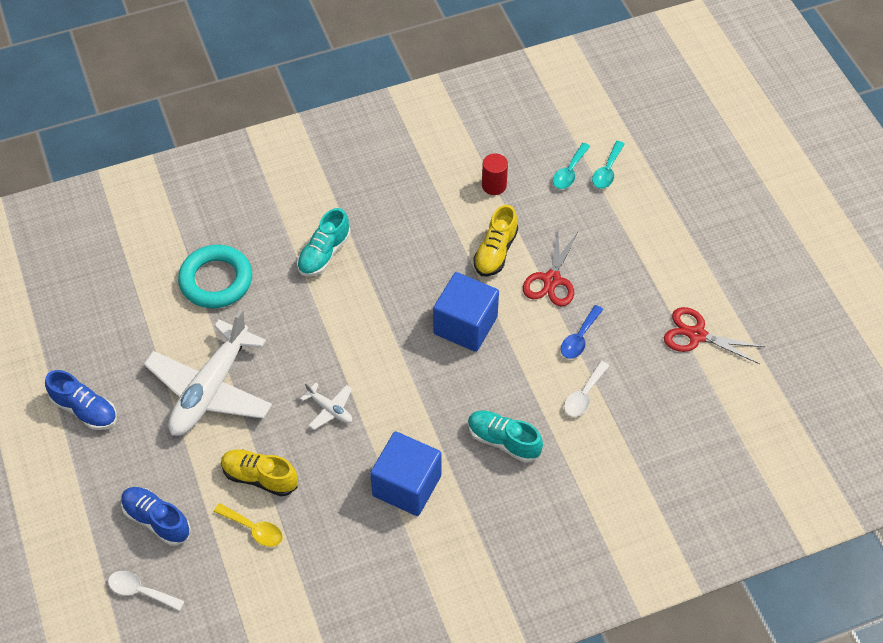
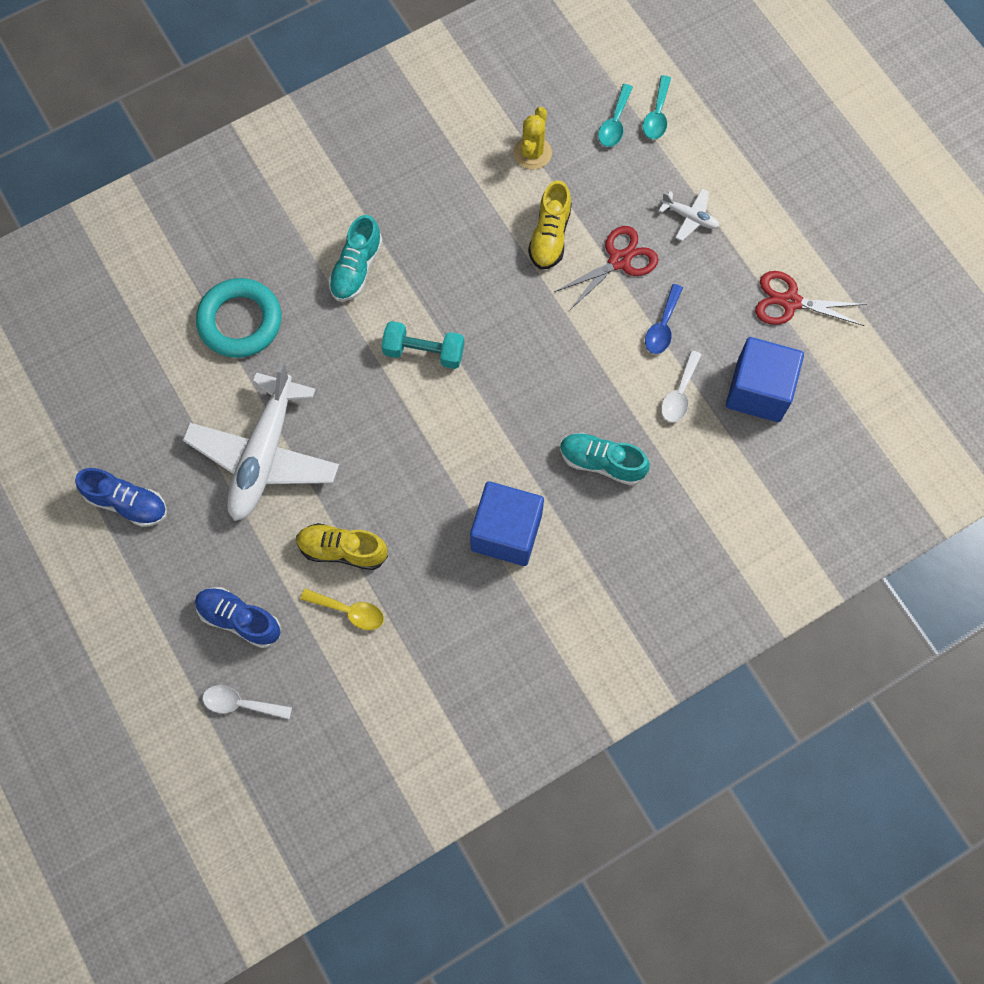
camera: 10 degrees left, 15 degrees up
(330, 409) = (403, 457): white plane -> white plane (690, 217)
(367, 327) = (424, 352): none -> turquoise dumbbell
(465, 325) = (533, 331): blue cube -> blue cube (758, 391)
(494, 185) = (532, 153): red cylinder -> yellow cactus
(552, 280) = (619, 260): red scissors -> red scissors turned 135 degrees counterclockwise

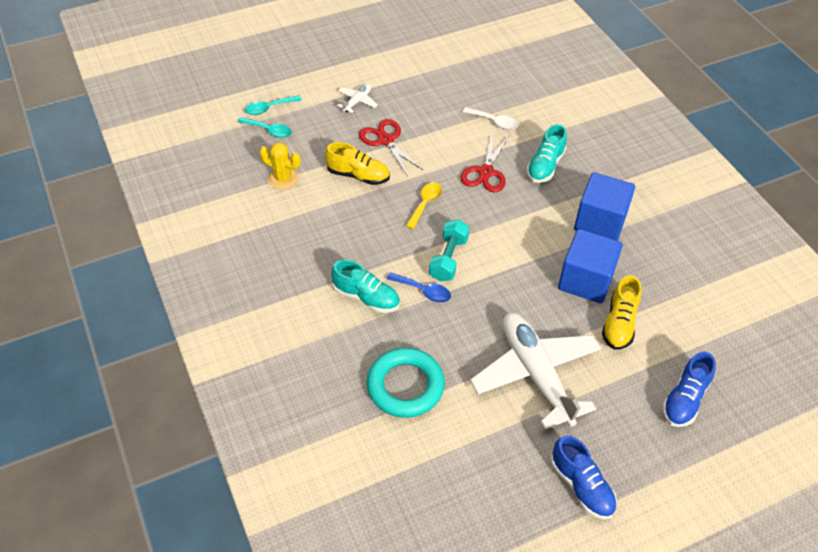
camera: 85 degrees left, 20 degrees down
(127, 503) = (581, 486): blue shoe -> blue shoe turned 120 degrees clockwise
(240, 704) = (757, 402): white spoon -> none
(264, 455) = (535, 374): white plane -> white plane turned 135 degrees counterclockwise
(349, 611) = (670, 322): yellow spoon -> yellow spoon (425, 204)
(657, 115) = (269, 108): turquoise spoon -> turquoise spoon turned 135 degrees clockwise
(662, 326) = (442, 124): blue spoon -> blue spoon (423, 291)
(758, 391) = (494, 85): blue cube -> blue cube (585, 280)
(790, 302) = (430, 63): red scissors -> red scissors (486, 172)

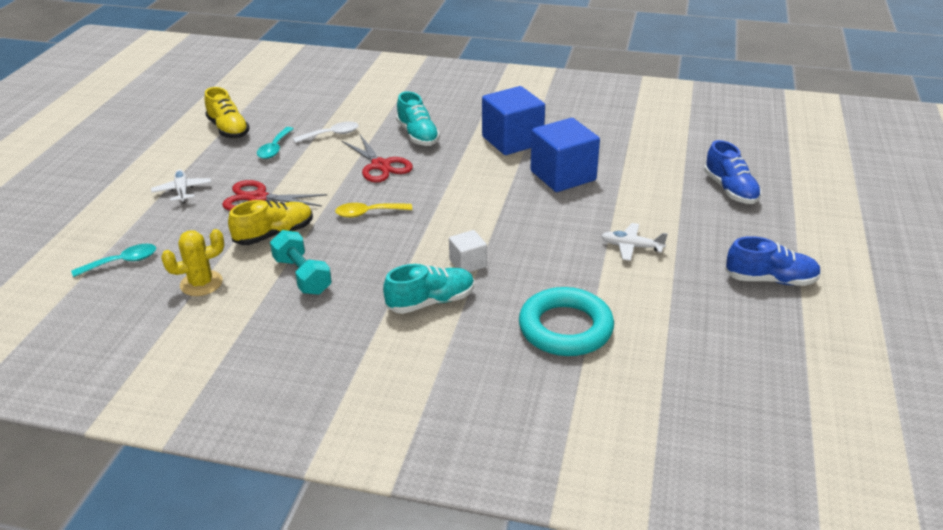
camera: 50 degrees left, 15 degrees down
(269, 108) = (92, 248): turquoise spoon -> turquoise spoon (274, 148)
(423, 291) = (468, 263): blue spoon -> white cube
(425, 204) = (368, 213): yellow spoon -> yellow spoon turned 75 degrees counterclockwise
(448, 258) = (449, 231): turquoise dumbbell -> turquoise dumbbell (302, 276)
(535, 374) = (631, 247): white plane -> white plane, size x0.42
(619, 323) = (625, 182): yellow shoe -> yellow shoe (228, 129)

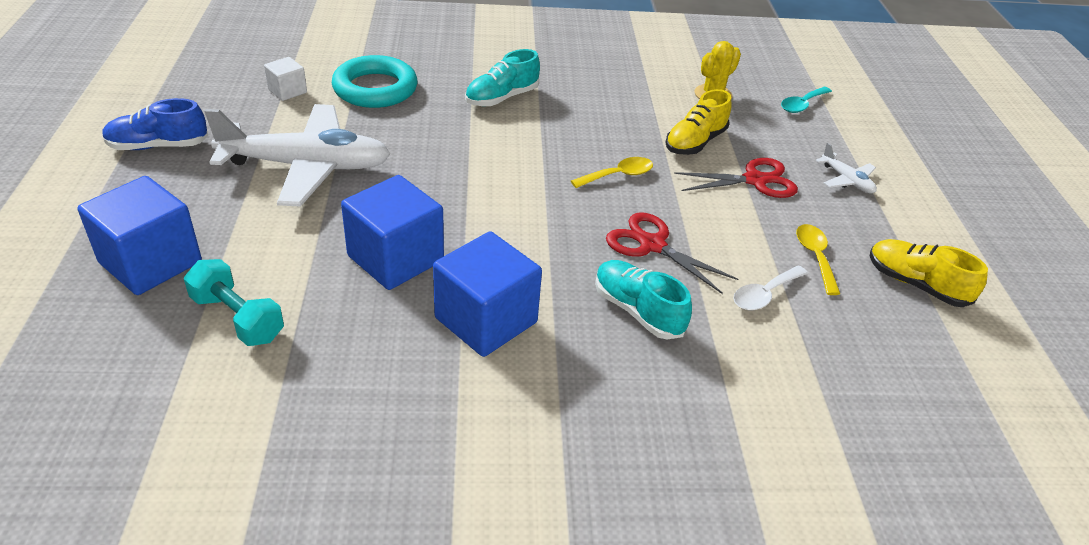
camera: 160 degrees right, 5 degrees up
(274, 148) = (815, 257): turquoise spoon -> yellow spoon
(302, 276) = (632, 108): turquoise dumbbell -> turquoise dumbbell (238, 318)
(468, 263) = (482, 133): white cube -> white cube (287, 91)
(631, 247) = (306, 166): white plane -> white plane, size x2.36
(730, 190) = (150, 262): blue shoe -> blue cube

